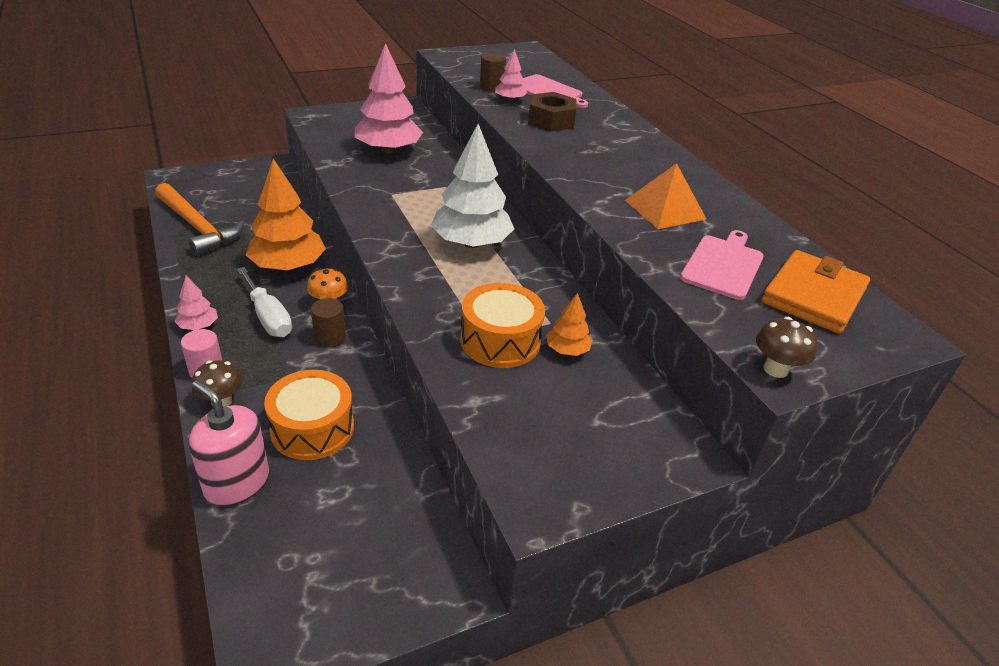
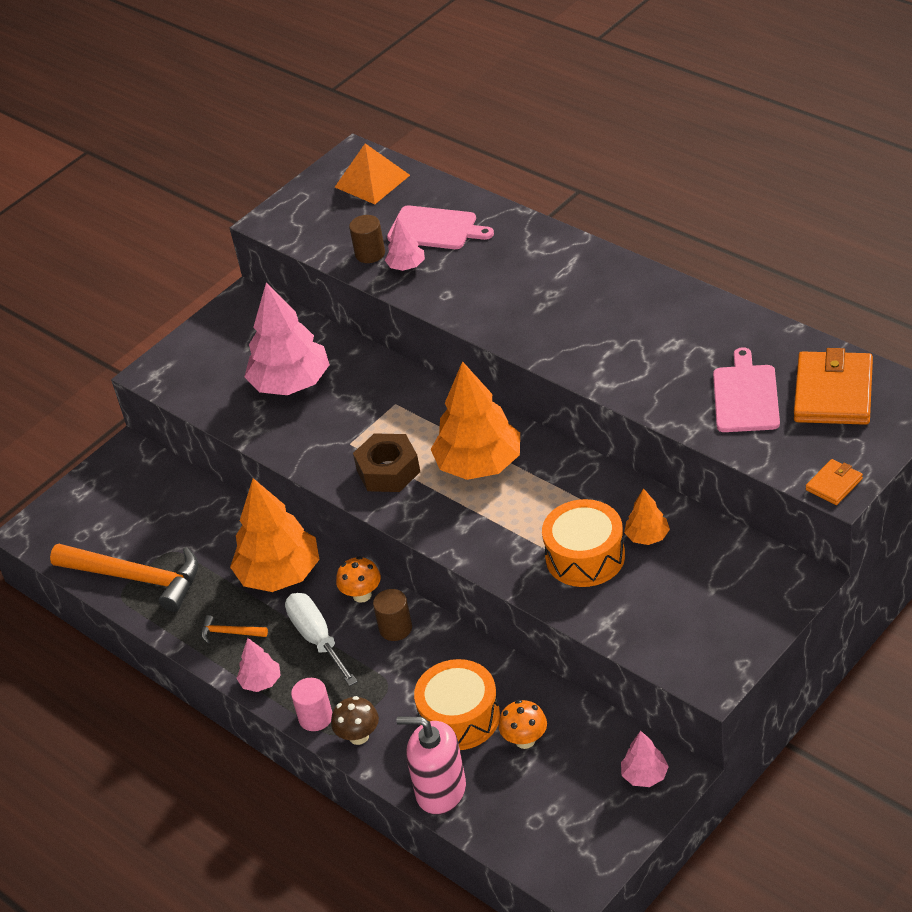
camera: 15 degrees left, 5 degrees up
(215, 285) = (230, 633): none -> orange hammer
(268, 317) = (317, 638): white screwdriver -> white screwdriver turned 150 degrees counterclockwise
(347, 477) = (525, 740): none -> orange mushroom
(426, 573) = (645, 775): none -> pink tree
(471, 243) = (479, 464): white tree -> orange tree
(551, 120) = (473, 278): brown nut -> brown nut (388, 471)
(665, 209) = (661, 352): orange pyramid -> orange pyramid (372, 181)
(775, 369) = (834, 484): brown mushroom -> orange wallet

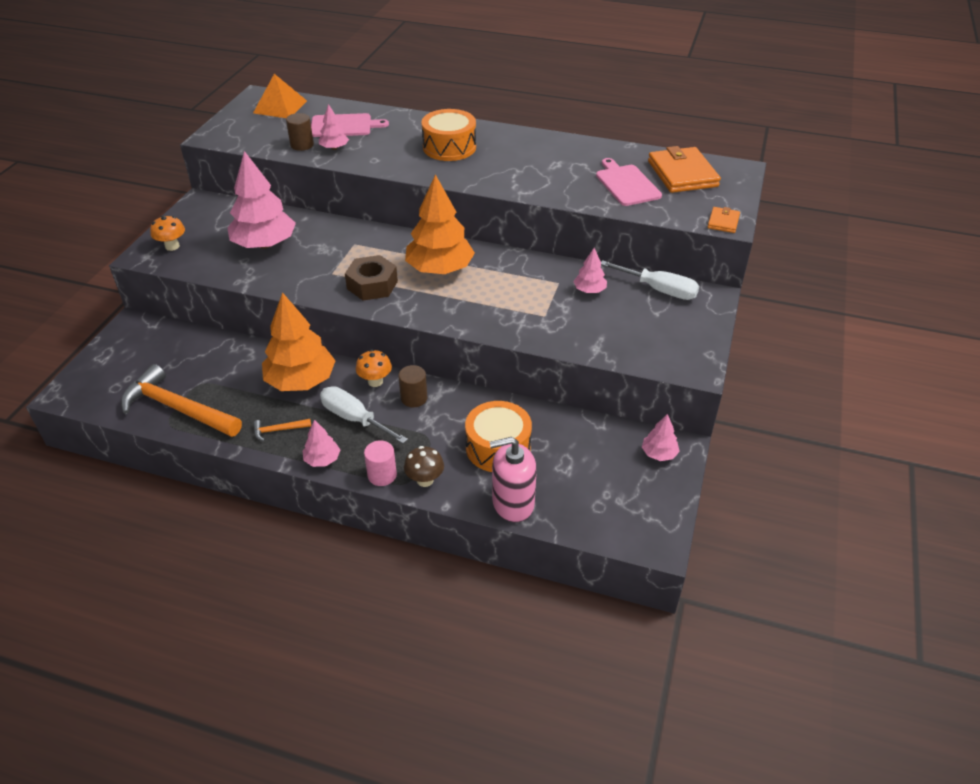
camera: 30 degrees left, 0 degrees up
(136, 578) = (177, 408): orange hammer -> orange hammer turned 150 degrees counterclockwise
(525, 740) = (557, 451): orange mushroom -> orange mushroom (172, 246)
(585, 557) = (553, 310): orange drum -> orange drum (449, 147)
(647, 536) = (589, 290): orange tree -> pink tree
(737, 556) = (659, 290): none -> white screwdriver

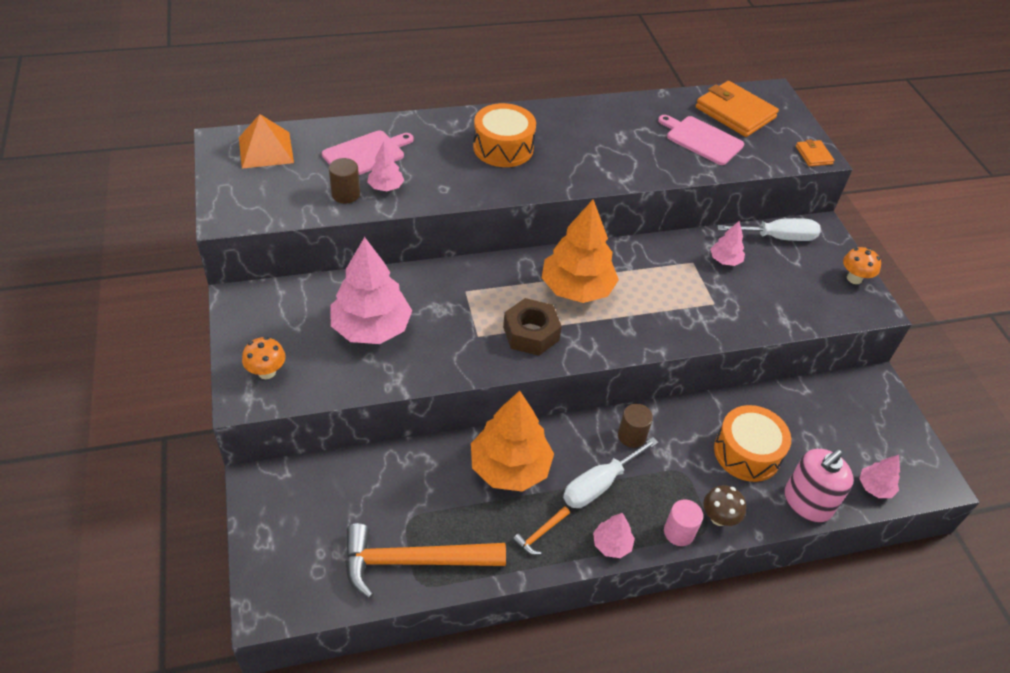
camera: 35 degrees left, 5 degrees up
(354, 418) = (599, 484): white screwdriver -> white screwdriver turned 45 degrees counterclockwise
(375, 381) = (580, 434): orange mushroom -> orange mushroom (854, 278)
(659, 453) = (869, 396): pink tree -> pink tree (875, 487)

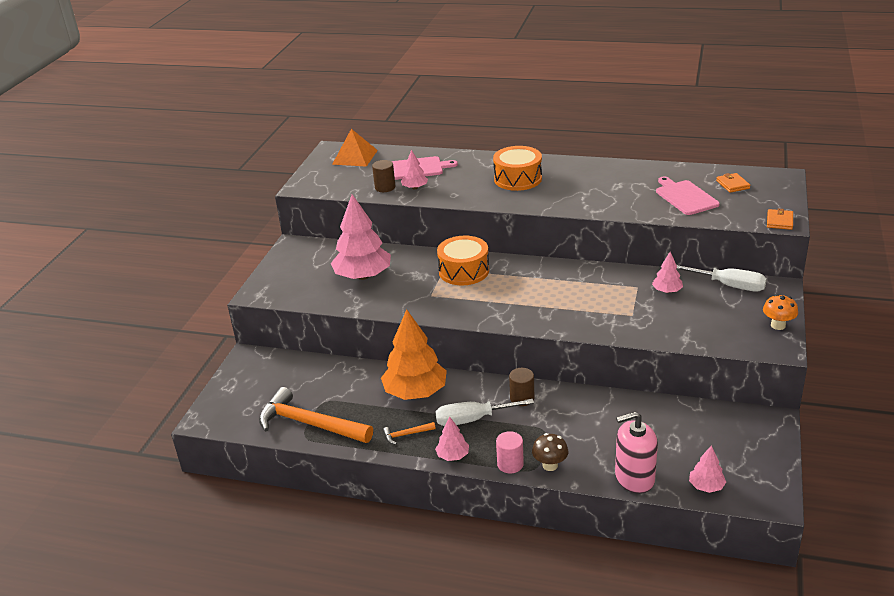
camera: 35 degrees right, 15 degrees down
(267, 372) = (280, 284): orange mushroom -> none
(531, 333) = (470, 302): brown nut -> none
(576, 289) = (527, 284): orange tree -> none
(735, 113) = (732, 184): orange wallet -> orange wallet, size x0.49
(747, 452) = (609, 433): orange drum -> orange drum (464, 271)

